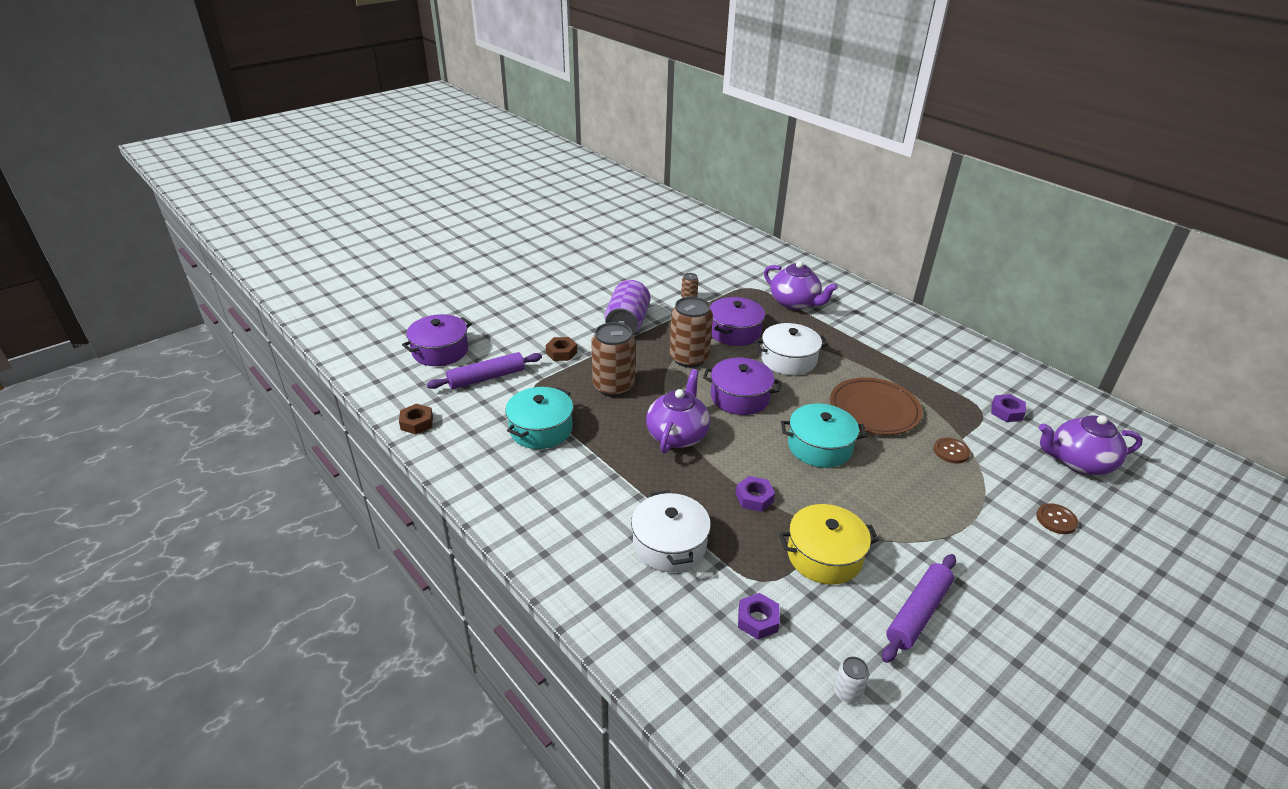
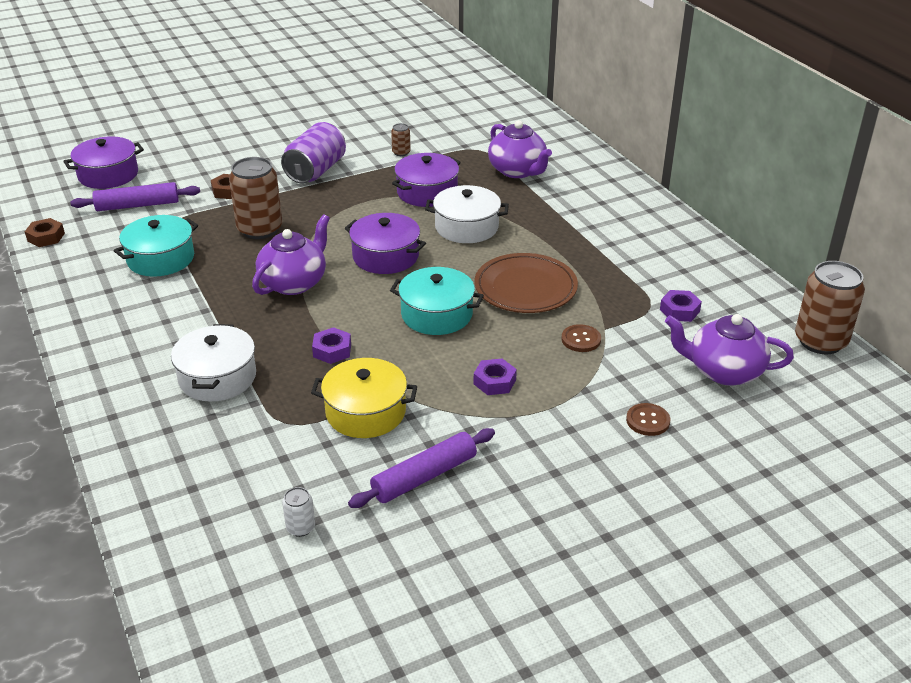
camera: 15 degrees right, 0 degrees up
(689, 358) = (358, 212): brown can -> brown can (820, 341)
(757, 620) = (258, 454): purple nut -> purple nut (494, 382)

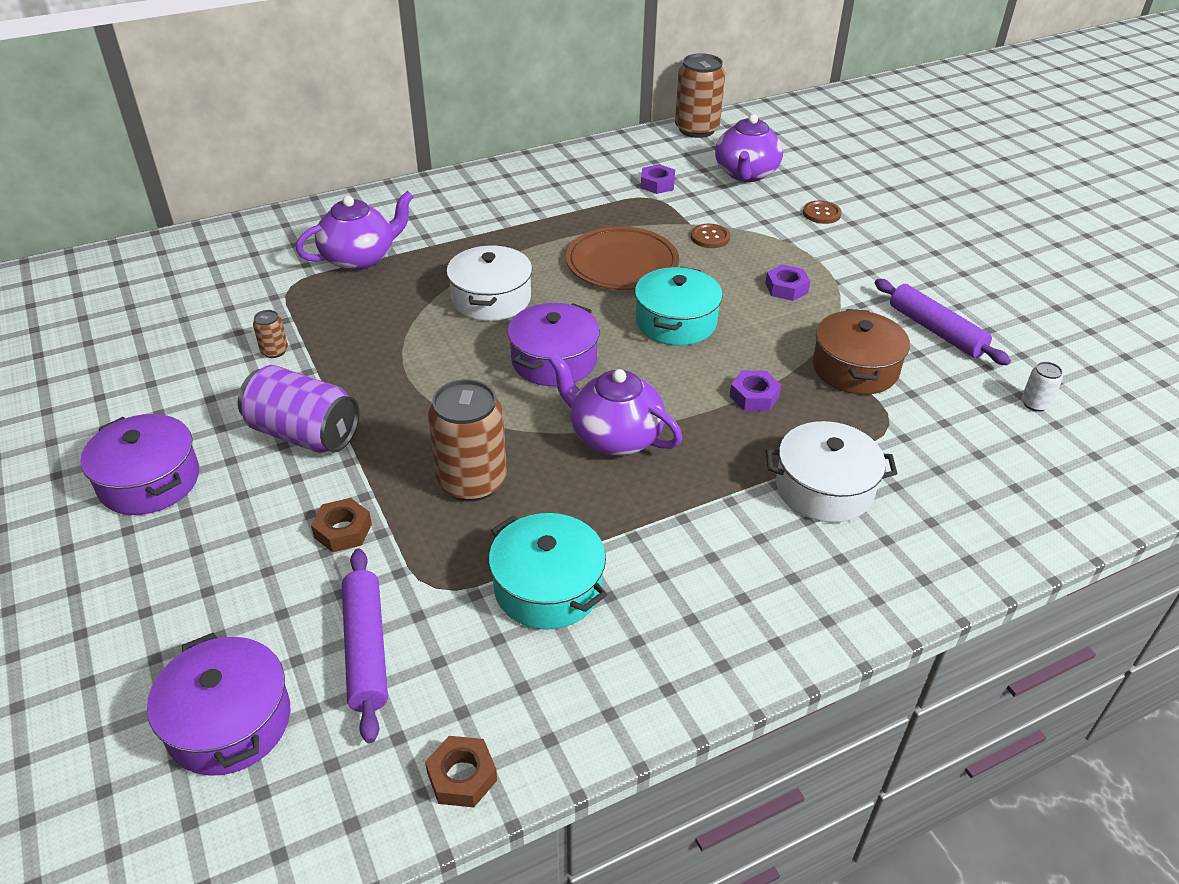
camera: 90 degrees left, 5 degrees up
(365, 412) = (855, 368): yellow pot -> brown pot
(427, 192) = (397, 328): purple pot -> purple pot (149, 481)

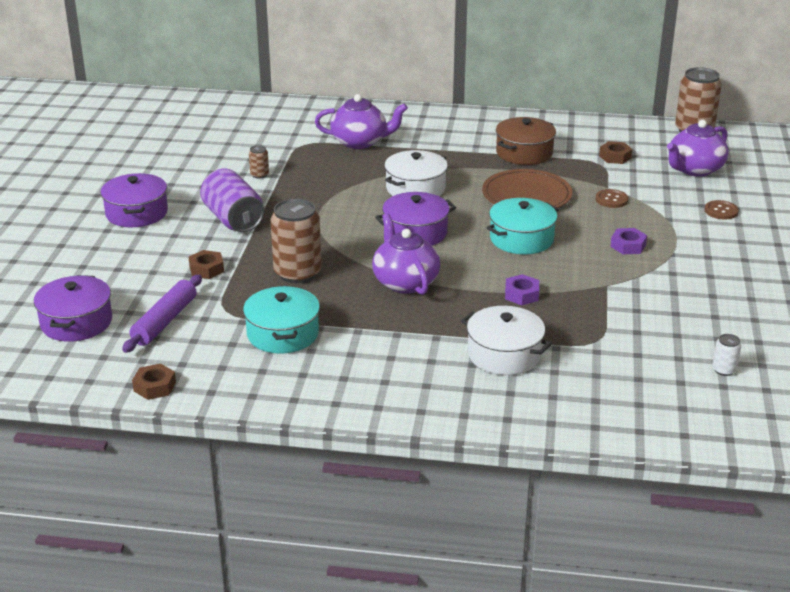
camera: 35 degrees right, 10 degrees down
(657, 184) = (615, 157): purple nut -> brown nut
(855, 368) = (614, 305): brown pot -> brown pot (524, 153)
(935, 331) = (709, 306): purple rolling pin -> none

